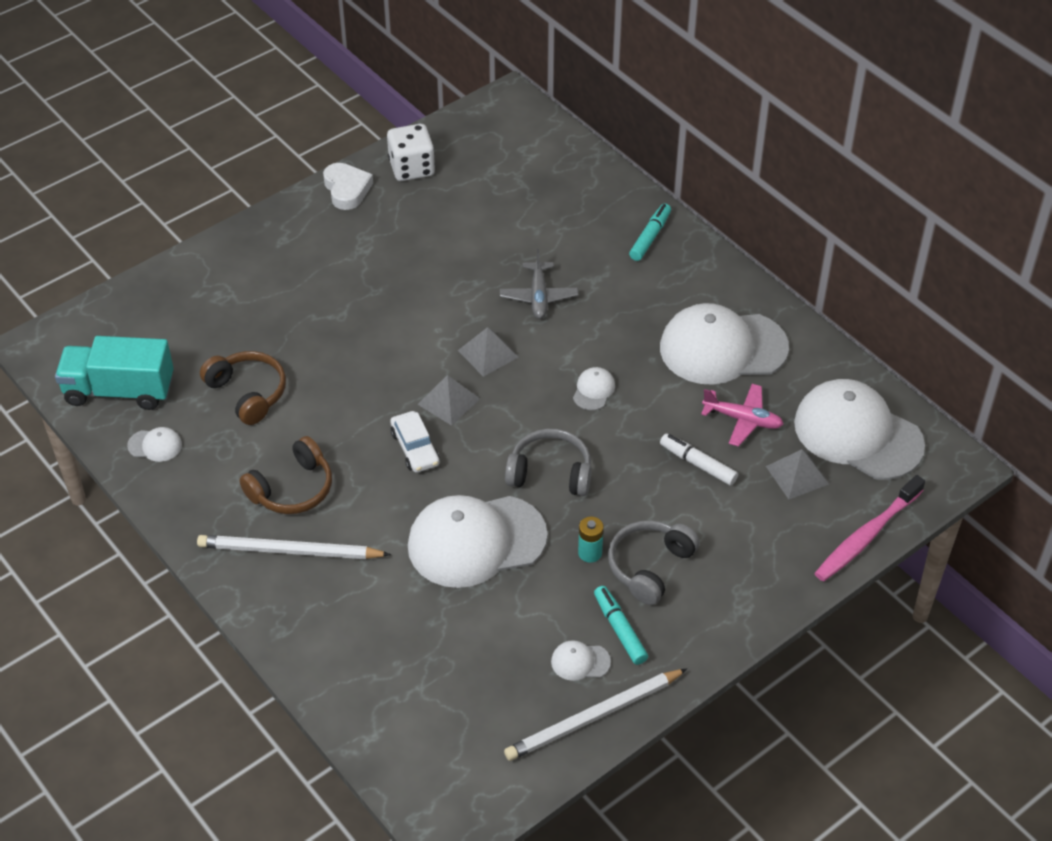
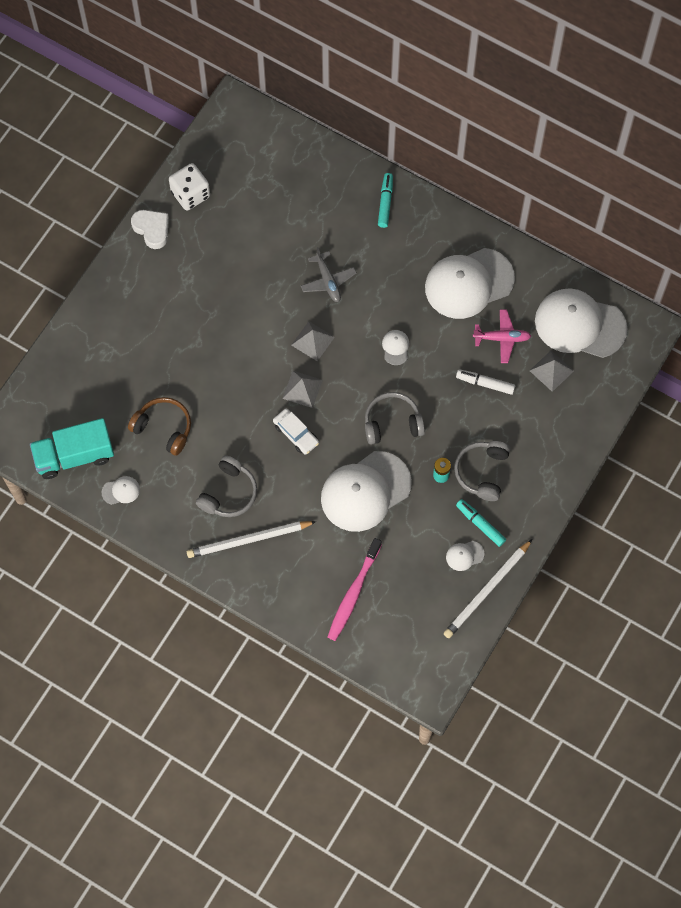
camera: 20 degrees left, 20 degrees up
(292, 489) = (228, 493): brown headphones -> grey headphones
(866, 536) = (609, 403): pink toothbrush -> pink toothbrush (353, 593)

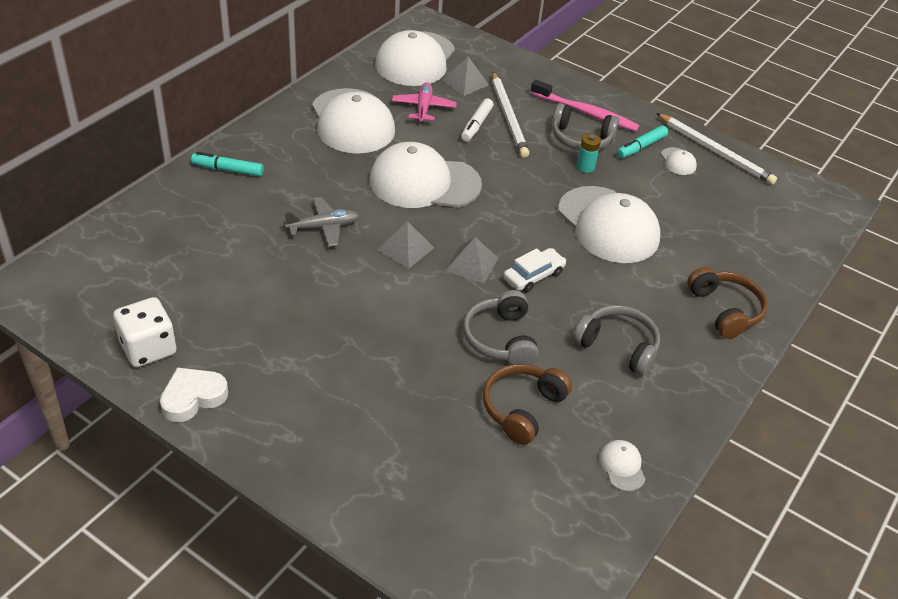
camera: 90 degrees left, 25 degrees down
(74, 456) = (566, 524): turquoise truck -> none
(248, 540) = (682, 333): white pencil -> white pencil (508, 117)
(277, 575) = (725, 310): none -> brown headphones
(353, 593) = (737, 248): pink toothbrush -> pink toothbrush (586, 112)
(392, 423) = (521, 195): grey headphones -> grey headphones (501, 339)
(395, 347) = (424, 182): white cap -> white cap, size x2.48

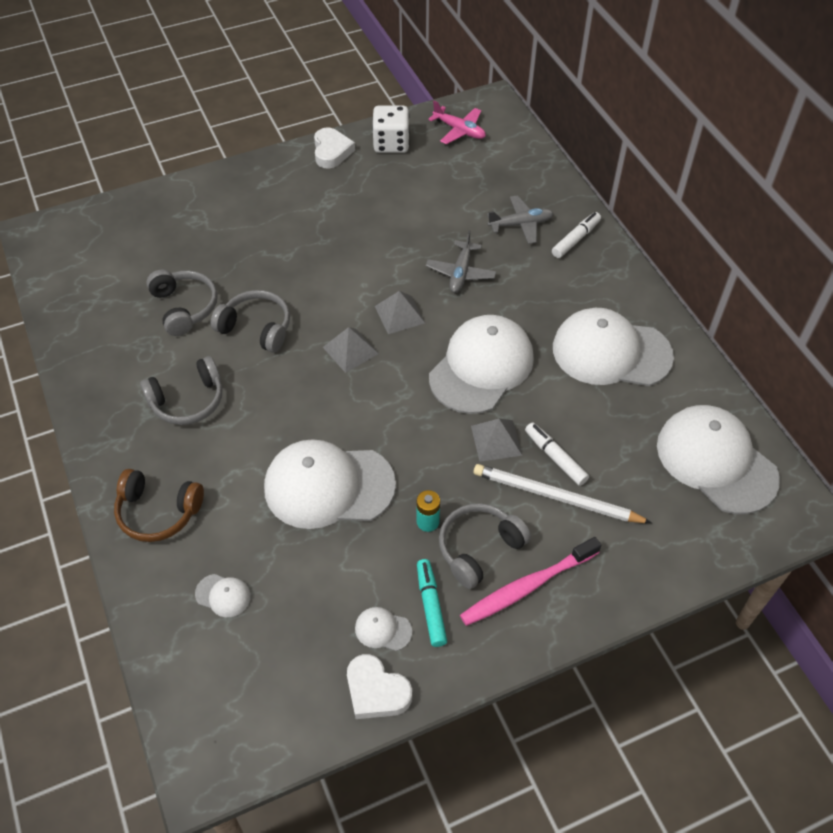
camera: 125 degrees right, 10 degrees up
(228, 170) = (575, 239): turquoise marker -> white marker
(229, 208) = (520, 224): none -> grey plane
(423, 108) = (610, 424): pink plane -> pink plane (459, 130)
(465, 82) = (646, 489): grey pyramid -> grey pyramid (496, 440)
(522, 408) = (184, 307): brown headphones -> grey headphones
(533, 276) = (306, 386): white car -> none
(622, 466) = (91, 337): white cap -> white cap (223, 595)
(715, 151) = (376, 691): white pencil -> white heart

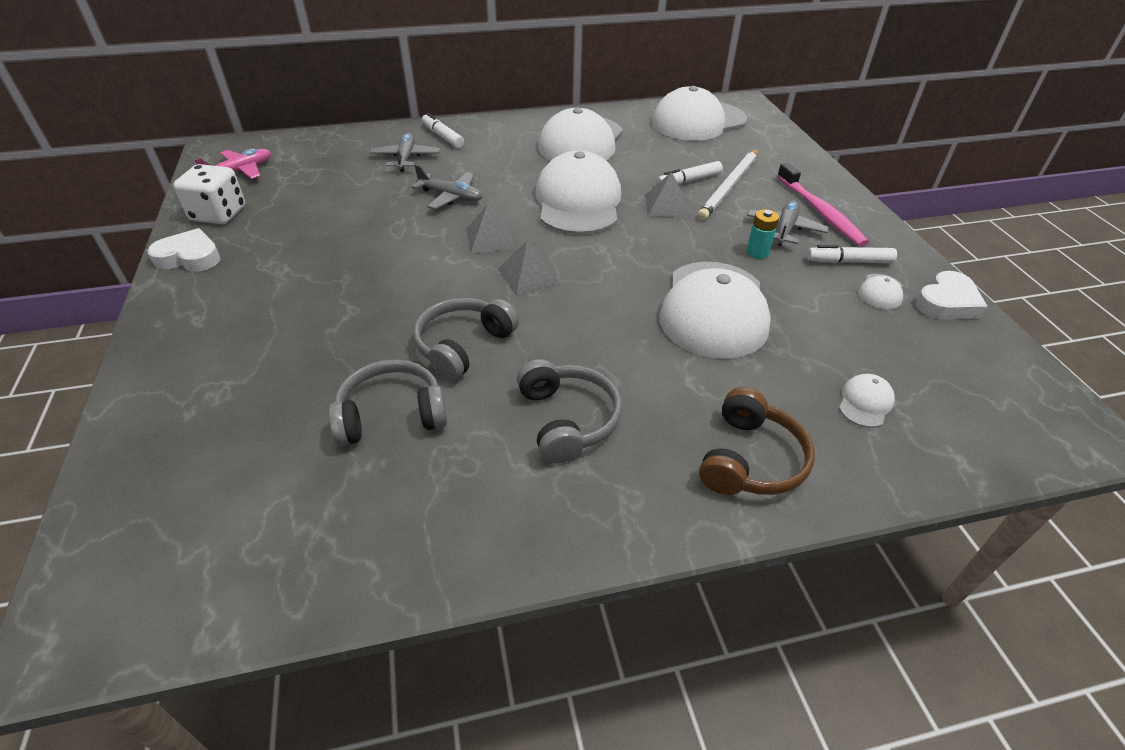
camera: 80 degrees left, 10 degrees down
(431, 605) = (848, 262): turquoise marker -> white marker
(479, 549) = (785, 229): grey headphones -> grey plane
(481, 367) = (578, 201): white cap -> white cap turned 45 degrees clockwise

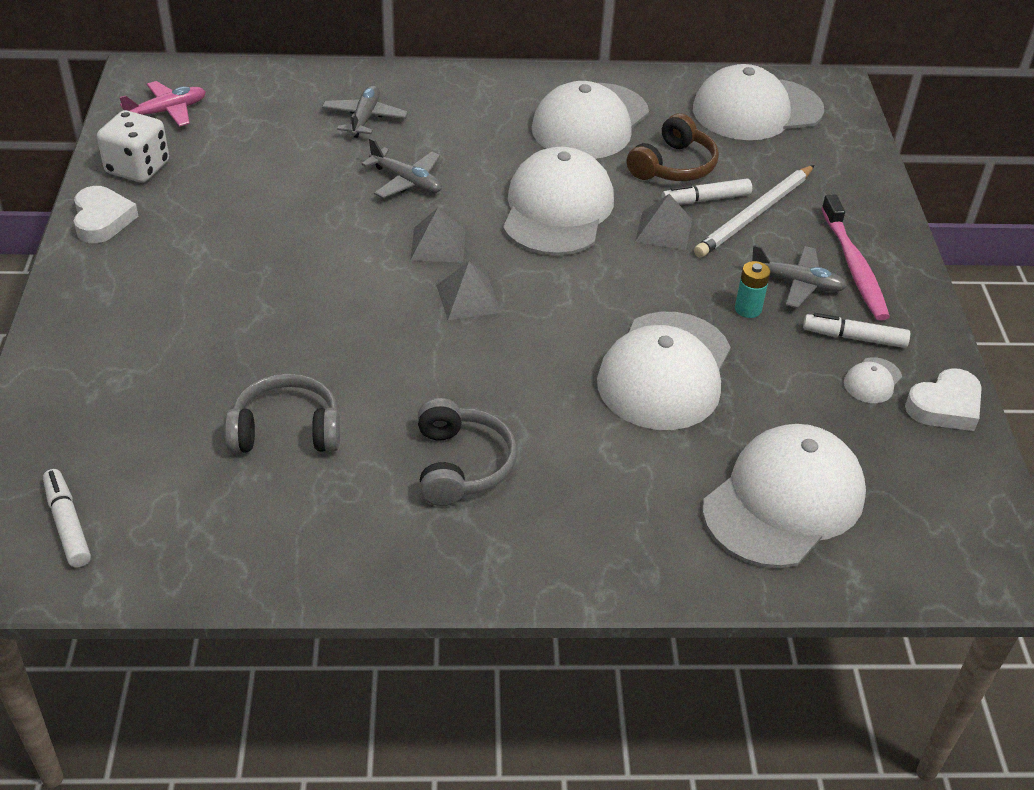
camera: 10 degrees right, 0 degrees up
(189, 257) = (102, 220): white heart -> white heart turned 60 degrees clockwise
(443, 136) = (417, 91): white marker -> white marker (68, 524)
(463, 346) = (375, 369): grey headphones -> none
(750, 459) = (632, 535): brown headphones -> brown headphones (673, 166)
(785, 229) = (797, 283): grey plane -> grey plane turned 75 degrees clockwise
(865, 402) = (784, 501): white cap -> white cap, size x2.48

